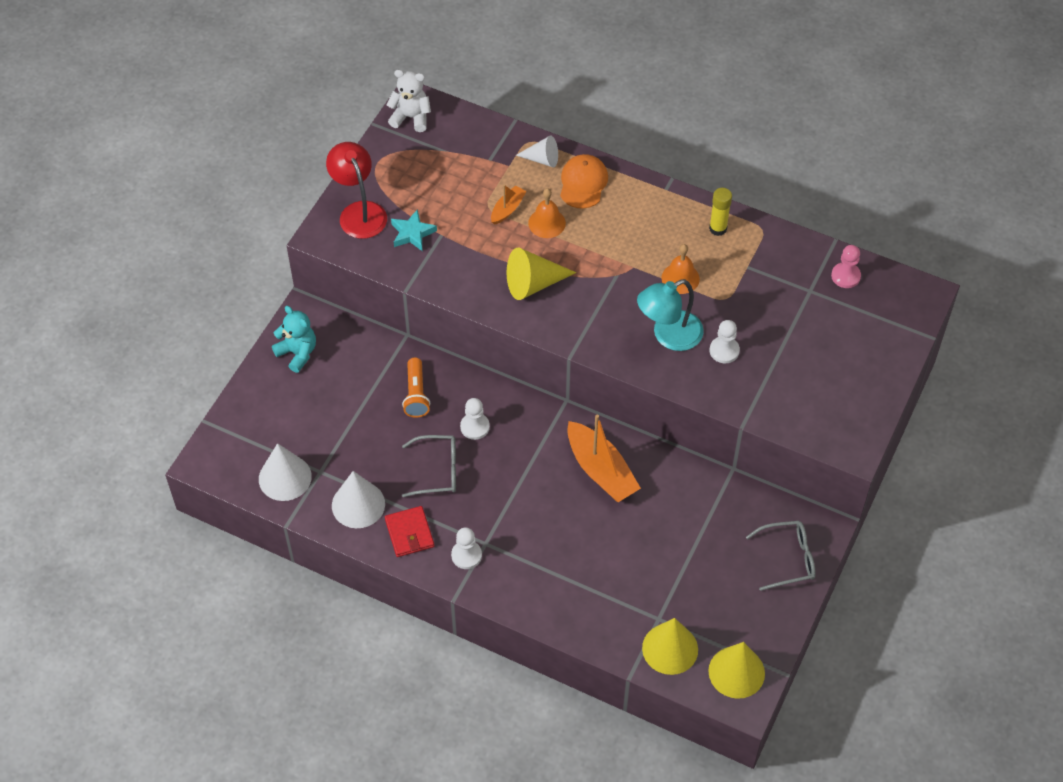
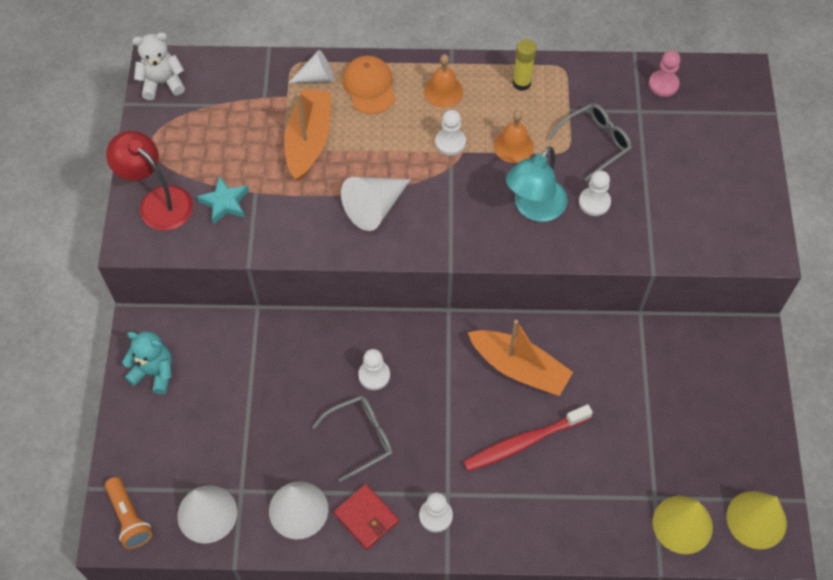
camera: 25 degrees left, 5 degrees up
(416, 394) = (298, 366): orange flashlight -> orange flashlight (129, 518)
(507, 209) = (309, 141): orange boat -> orange boat, size x1.92
(533, 284) = (374, 207): yellow cone -> white cone
(547, 223) = (355, 140): orange bell -> orange bell (443, 91)
(572, 530) = (524, 442): none -> red toothbrush
(627, 255) = (450, 142): none -> white pawn
(788, 558) = (739, 381): grey glasses -> grey glasses (595, 143)

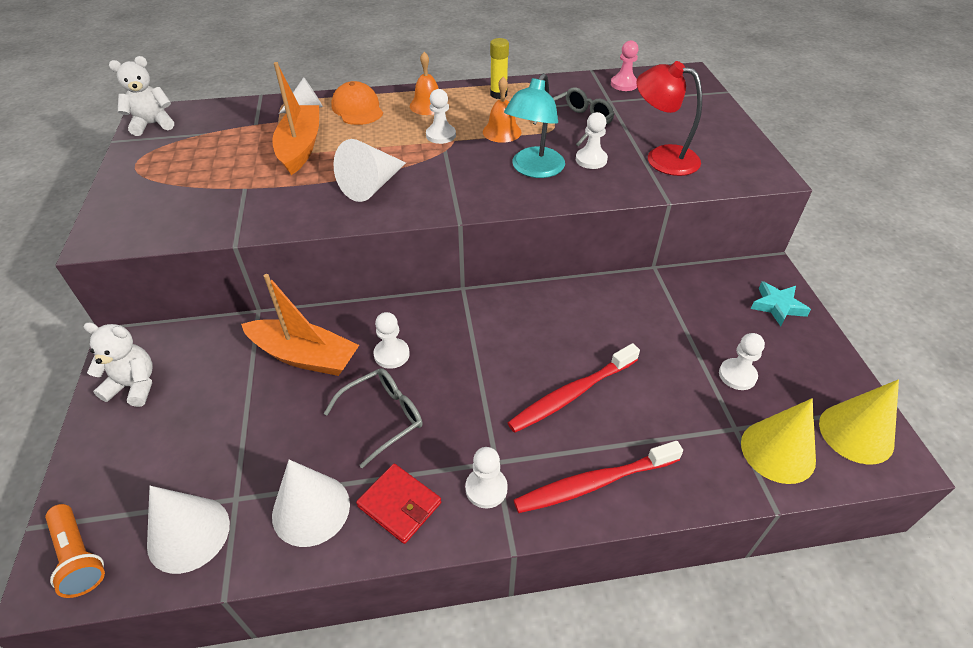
camera: 10 degrees left, 15 degrees down
(154, 372) = (134, 386): turquoise teddy bear -> white teddy bear
(158, 201) = (136, 205): red lamp -> red lamp (662, 157)
(225, 203) = (211, 198): turquoise star -> turquoise star (777, 306)
(519, 368) = (548, 327): orange boat -> orange boat (304, 356)
(522, 526) = (594, 483): none -> red toothbrush
(676, 447) = (737, 375): none -> white pawn

